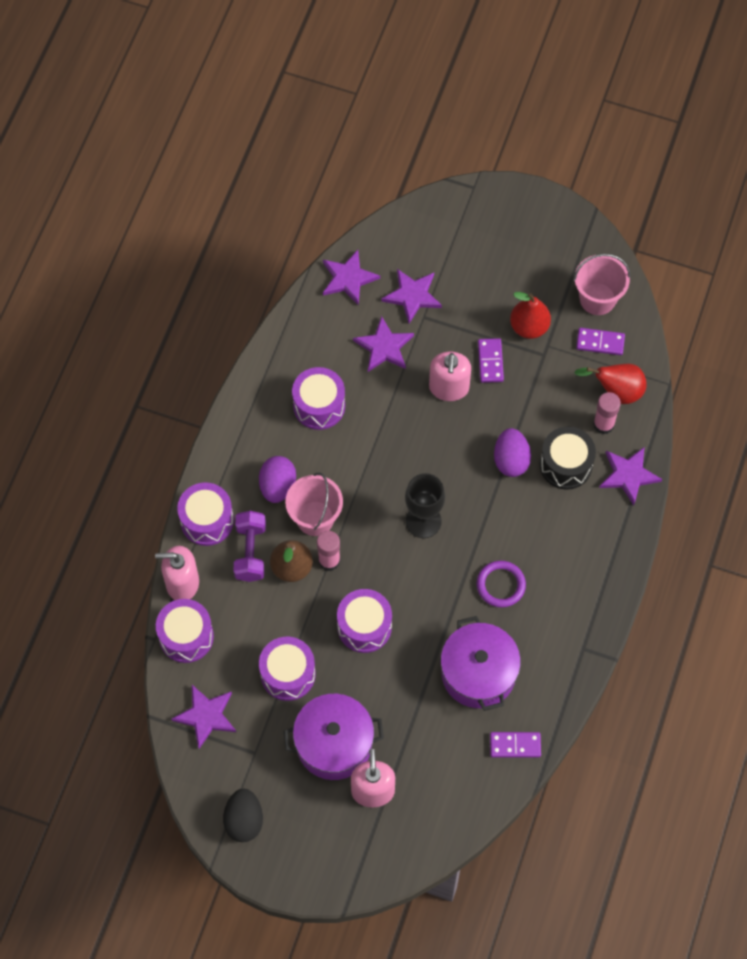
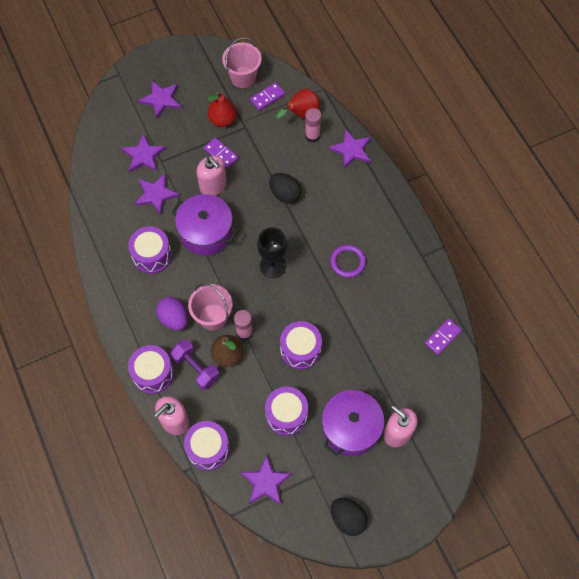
camera: 45 degrees left, 0 degrees up
(348, 278) = (98, 175): purple star -> purple star (161, 99)
(478, 673) = (385, 318): purple pot -> purple pot (206, 232)
(511, 460) = (285, 194): purple egg -> black egg
(565, 465) = (315, 172): black drum -> none

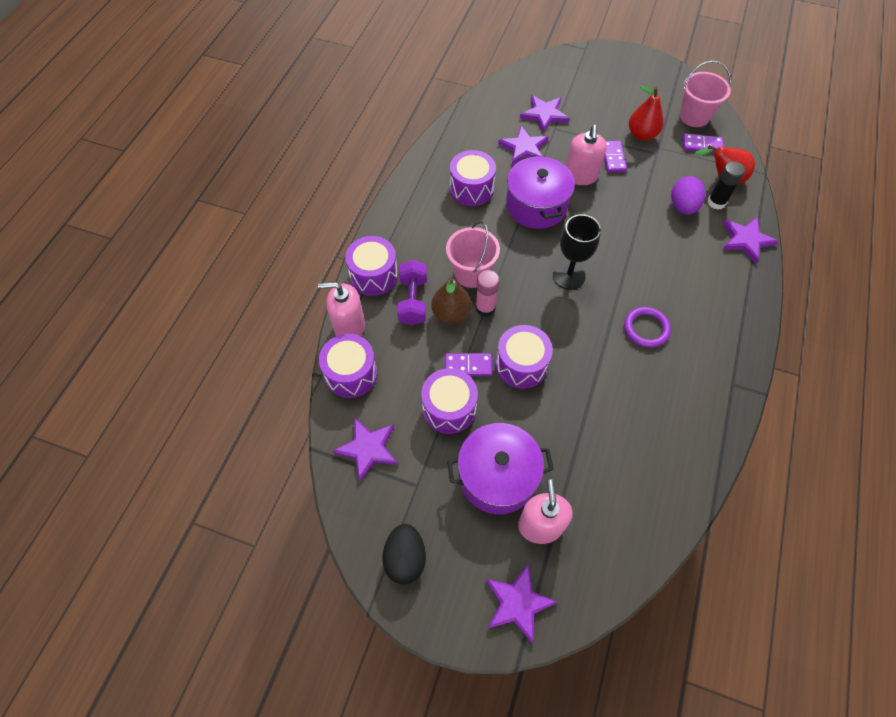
camera: 45 degrees right, 5 degrees down
(161, 99) = (602, 86): purple star -> purple star (518, 603)
(174, 318) = (437, 248): purple egg -> purple egg (682, 206)
(285, 194) = (641, 229): black egg -> none
(312, 136) = (716, 202): pink glue stick -> black glue stick
(442, 337) = (682, 478): purple domino -> purple domino (468, 366)

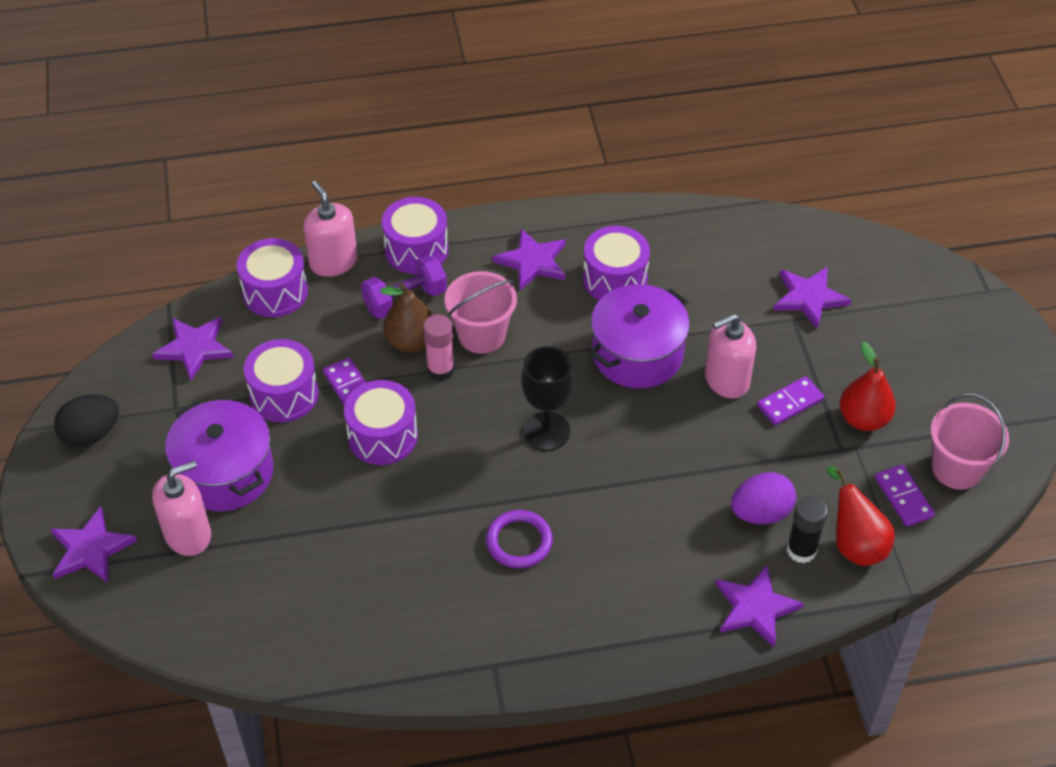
camera: 60 degrees right, 10 degrees down
(524, 148) = (728, 301): purple star -> purple star (532, 262)

